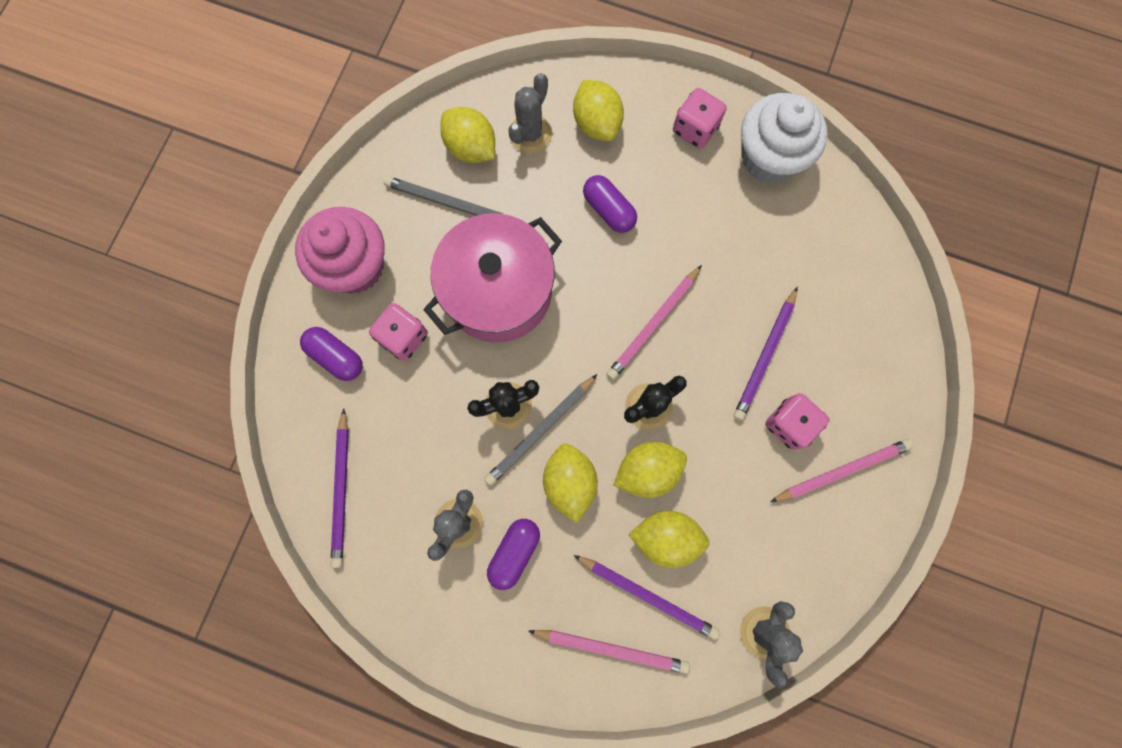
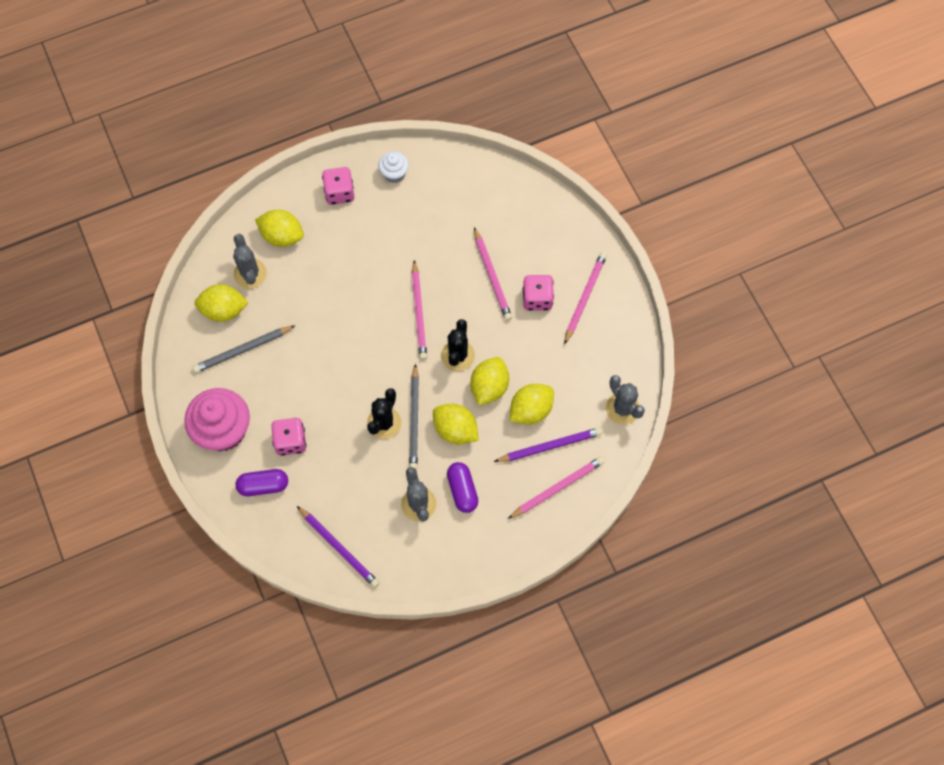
camera: 45 degrees left, 10 degrees down
(498, 291) = (318, 371): pink pot -> none
(609, 210) = (335, 275): purple capsule -> none
(765, 355) = (492, 276): purple pencil -> pink pencil
(769, 158) = (394, 174): white cupcake -> white cupcake, size x0.51

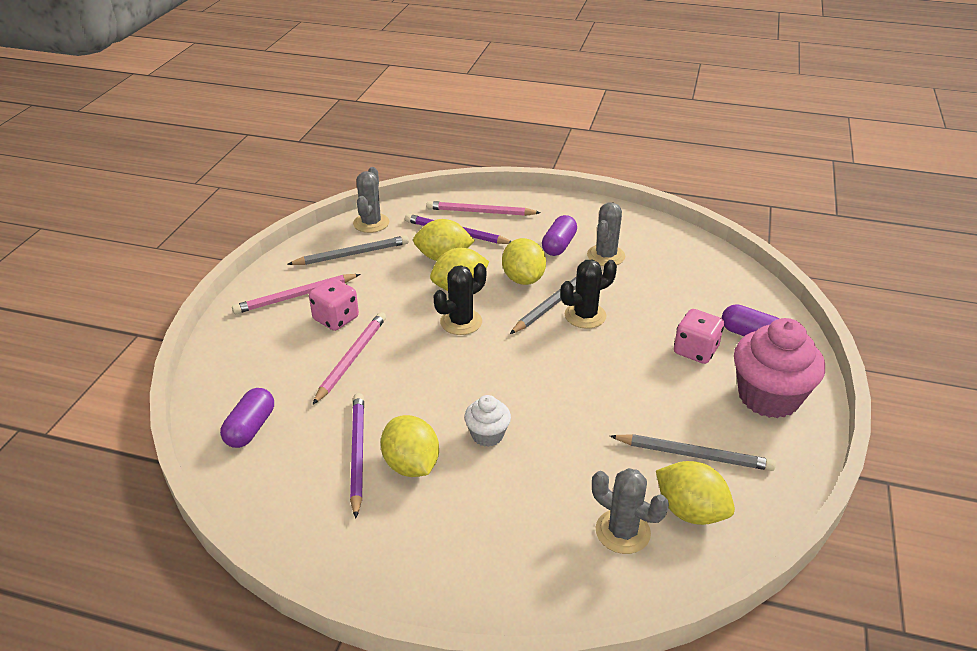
camera: 140 degrees left, 30 degrees down
(250, 274) = (622, 531): grey cactus -> grey cactus turned 75 degrees counterclockwise
(282, 236) = (541, 549): yellow lemon -> yellow lemon (411, 465)
(338, 548) = (704, 266): purple pencil -> purple pencil (357, 454)
(339, 193) = (415, 552): pink dice -> none
(394, 174) = (323, 526): white cupcake -> white cupcake (487, 435)
(419, 312) = (459, 373): pink pencil -> none
(492, 193) = (250, 428): none -> purple capsule
(596, 364) = (351, 254): none -> grey pencil

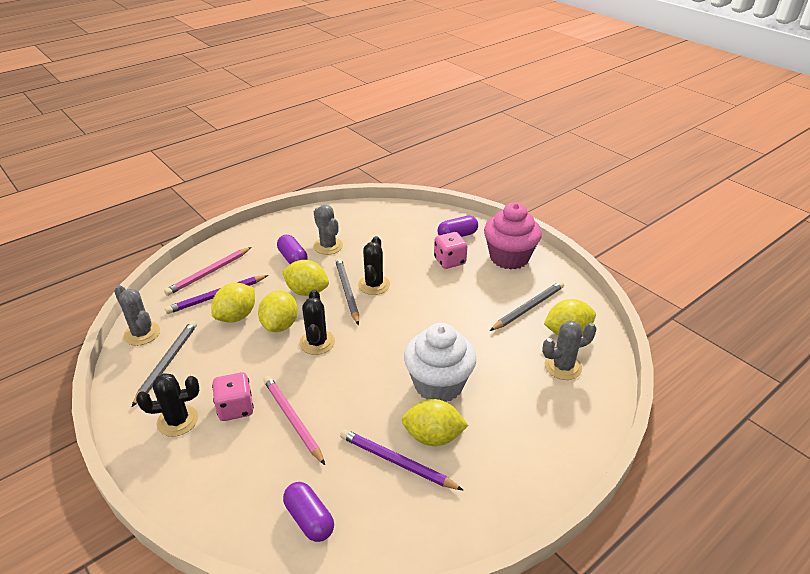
camera: 55 degrees left, 0 degrees up
(296, 296) = (177, 421): pink pencil -> black cactus
(487, 435) = (438, 384): white cupcake -> white cupcake, size x1.96

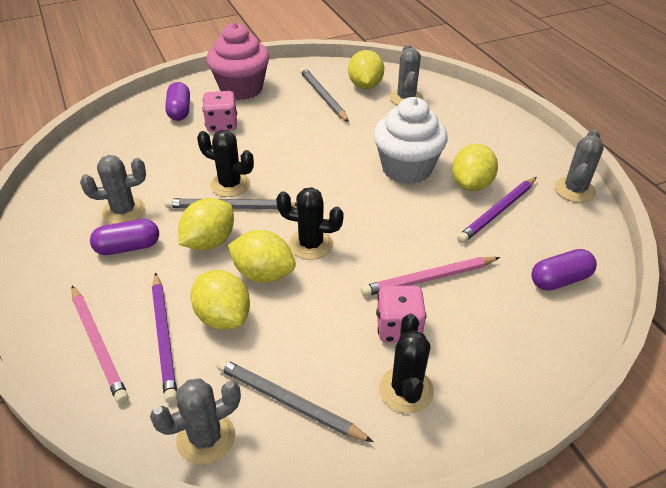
camera: 75 degrees left, 5 degrees up
(460, 533) = (574, 190): none -> grey cactus

